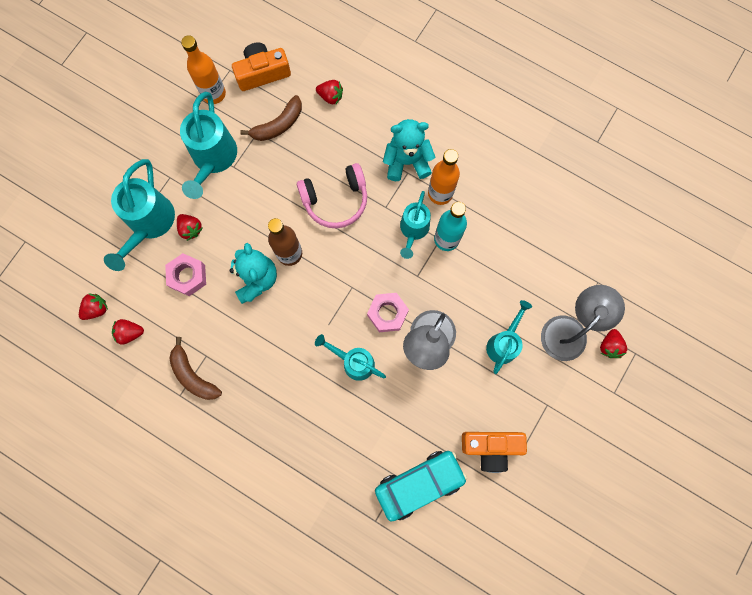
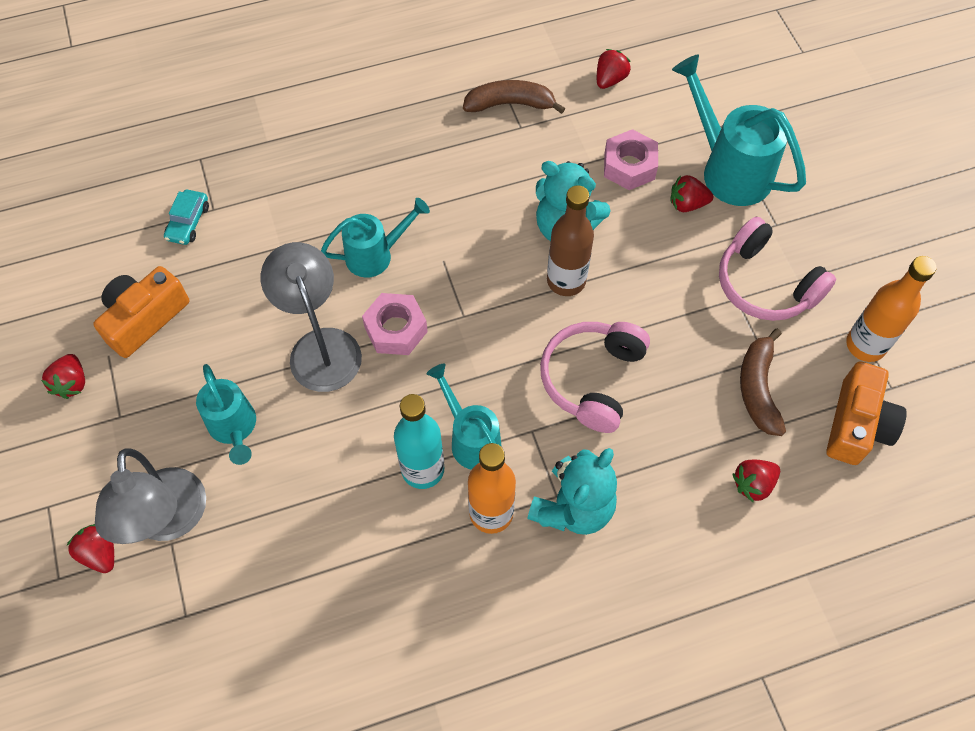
camera: 130 degrees right, 15 degrees down
(96, 309) = (664, 67): red strawberry -> red strawberry (72, 383)
(213, 159) = (765, 284): turquoise watering can -> pink headphones
(419, 484) = (188, 222): turquoise car -> turquoise car, size x0.50

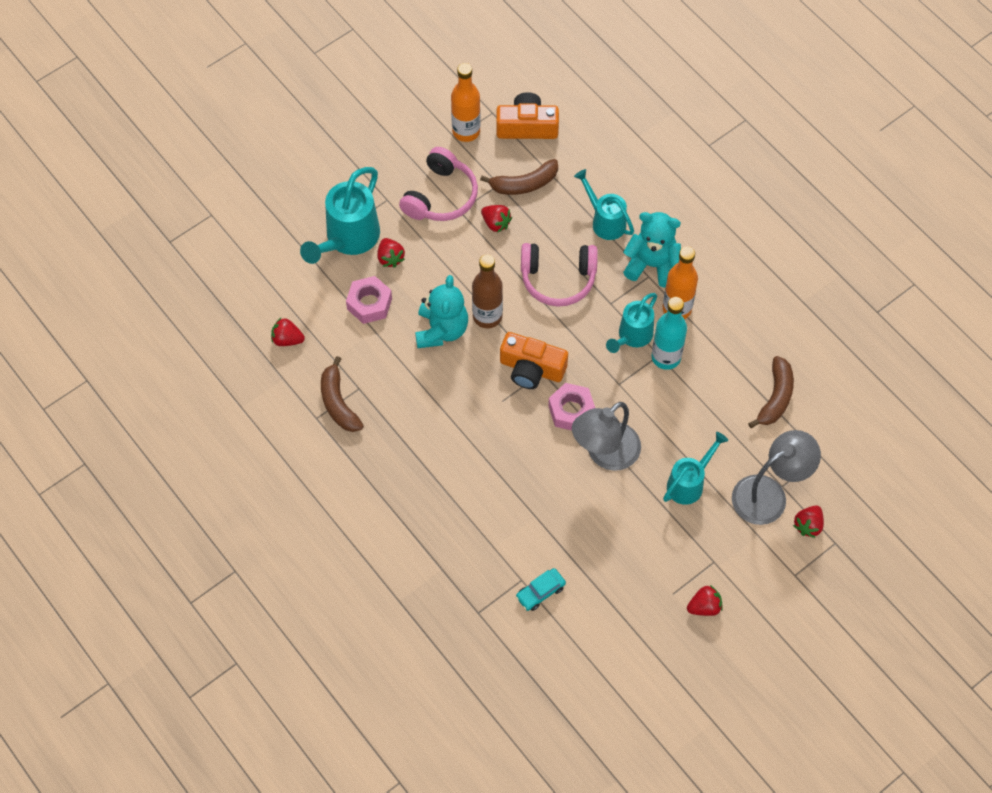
camera: 110 degrees left, 0 degrees up
(144, 318) = (634, 583): orange camera -> orange camera (531, 369)
(188, 222) = (540, 592): turquoise car -> turquoise car turned 150 degrees clockwise
(300, 591) = (775, 397): none -> brown banana
(375, 255) = (516, 447): turquoise watering can -> turquoise watering can (605, 221)
(753, 484) = (593, 173): red strawberry -> red strawberry (496, 223)

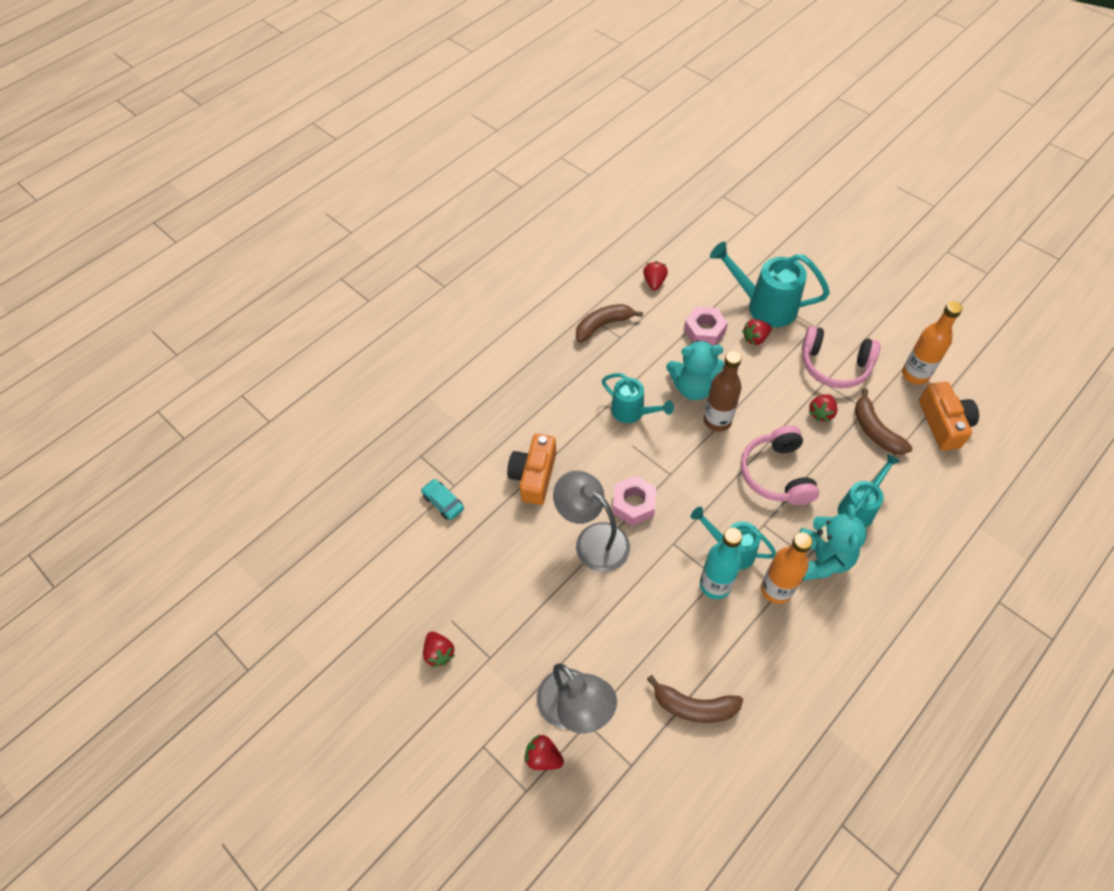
camera: 85 degrees right, 5 degrees down
(531, 369) = (671, 464): orange camera -> orange camera (534, 476)
(689, 483) = (574, 623): turquoise watering can -> turquoise watering can (632, 412)

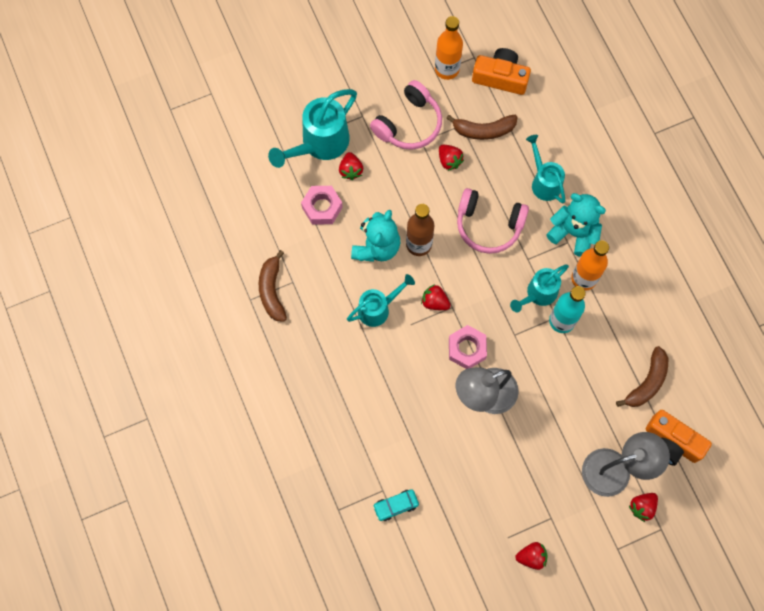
camera: 70 degrees left, 15 degrees up
(534, 476) = (404, 418): orange camera -> orange camera (671, 442)
(654, 282) = (245, 222): red strawberry -> red strawberry (435, 302)

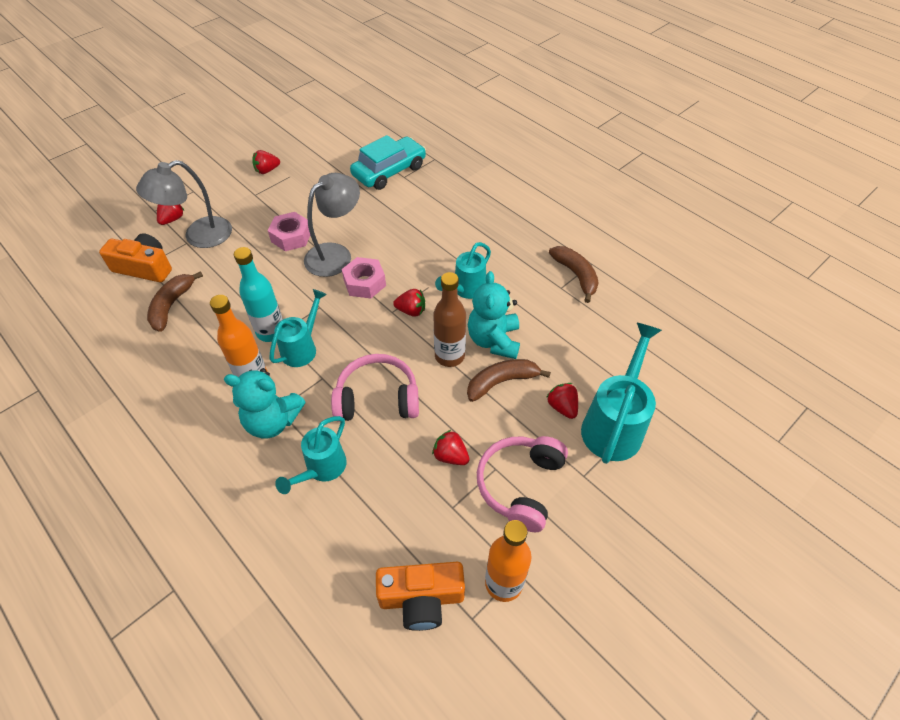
camera: 160 degrees right, 20 degrees down
(322, 207) = (571, 359): pink nut -> pink nut (291, 237)
(396, 506) = (389, 171): turquoise car -> turquoise car, size x2.01
(484, 130) = (420, 510): brown banana -> brown banana (501, 382)
(544, 182) = (322, 468): turquoise watering can -> turquoise watering can turned 75 degrees clockwise

